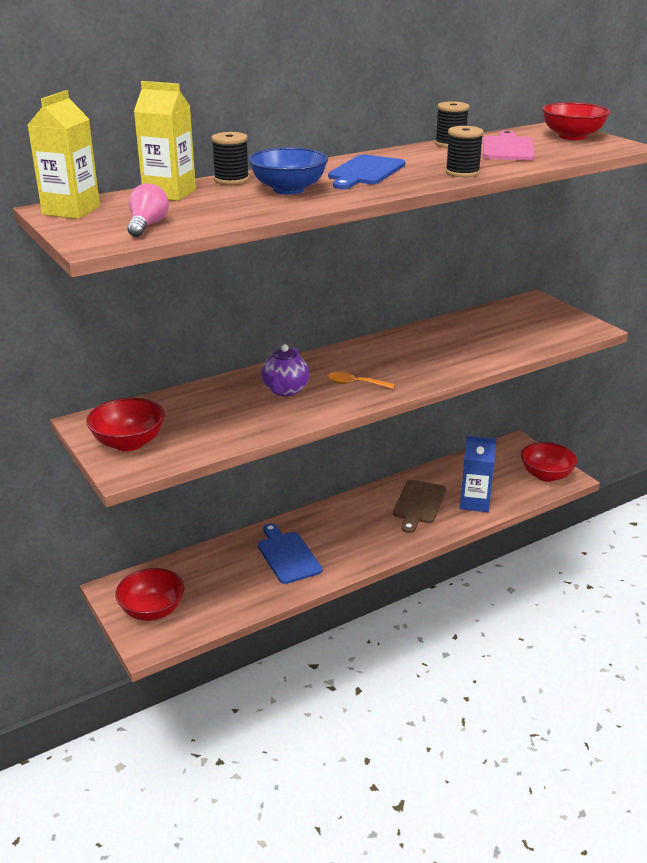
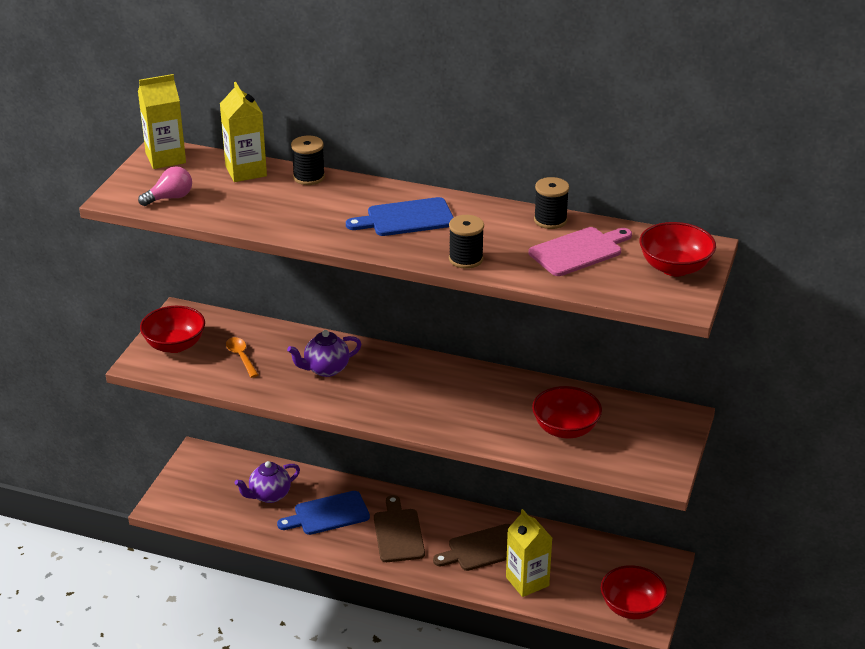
camera: 50 degrees right, 5 degrees up
(152, 610) = (195, 486): red bowl -> red bowl (565, 429)
(223, 575) = (269, 495): none -> purple teapot
(287, 555) = (328, 514): blue cutting board -> blue cutting board turned 135 degrees counterclockwise
(288, 189) = (316, 209): blue bowl -> none
(354, 532) = (398, 533): none -> brown cutting board
(355, 383) = (378, 396): orange spoon -> orange spoon (241, 357)
(474, 502) = (527, 581): blue carton -> yellow carton

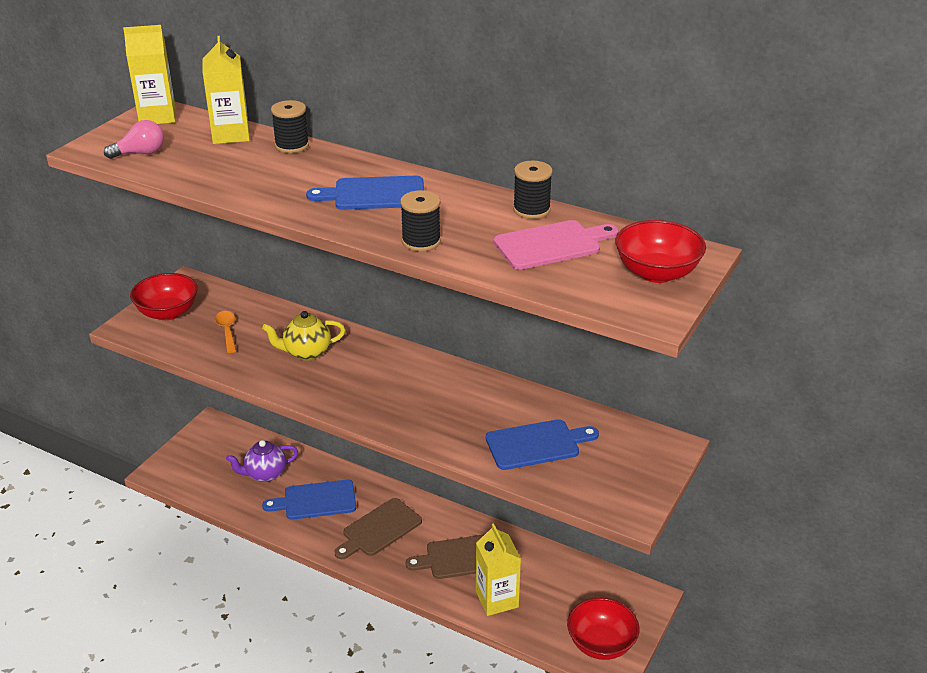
camera: 10 degrees right, 0 degrees up
(326, 369) = (306, 352): purple teapot -> yellow teapot
(398, 533) = (379, 529): brown cutting board -> brown cutting board turned 135 degrees counterclockwise
(565, 429) = (536, 444): red bowl -> blue cutting board

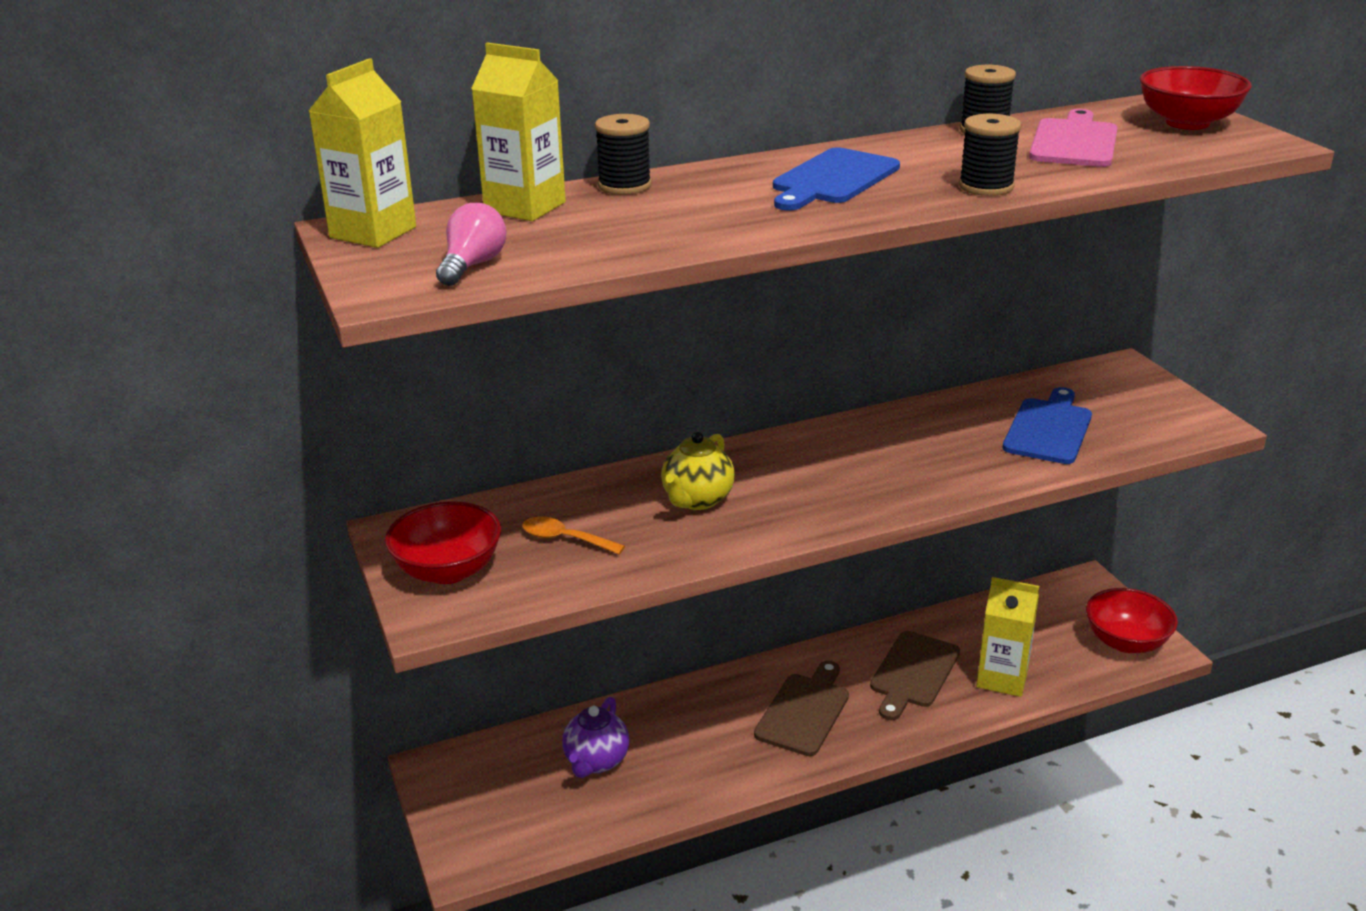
camera: 50 degrees left, 5 degrees down
(316, 500) = (697, 739): blue cutting board -> none
(379, 529) = (804, 711): brown cutting board -> brown cutting board turned 150 degrees counterclockwise

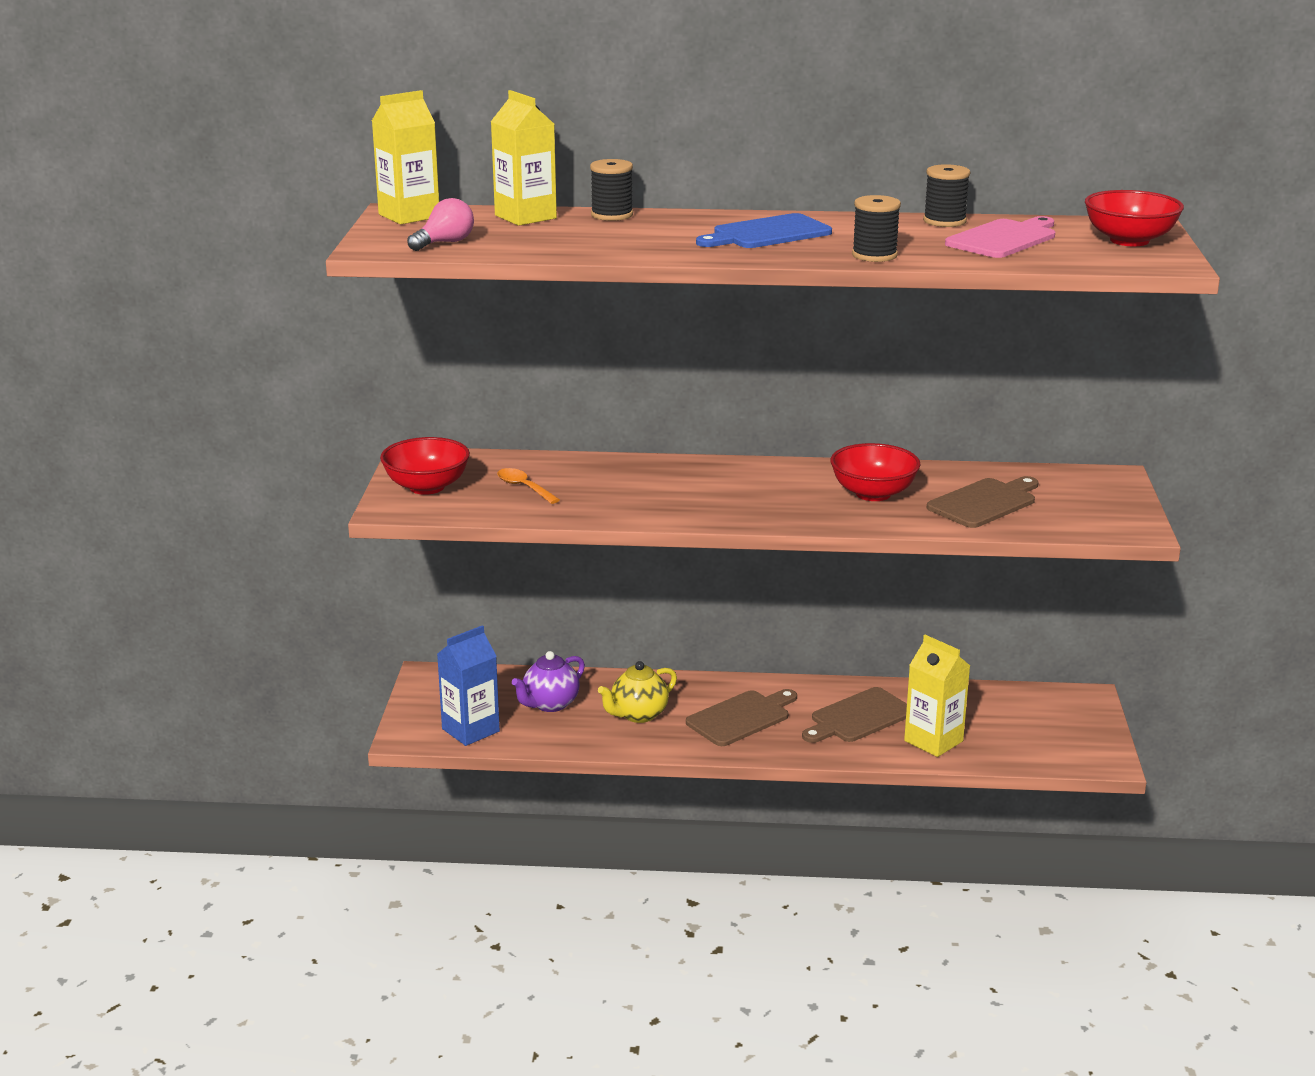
camera: 25 degrees right, 5 degrees down
(533, 829) = (470, 730): none -> blue carton
(697, 500) = (644, 486): yellow teapot -> yellow teapot (638, 715)
(1049, 429) = (984, 503): blue cutting board -> brown cutting board
(1126, 642) = (1076, 746): red bowl -> red bowl (873, 493)

